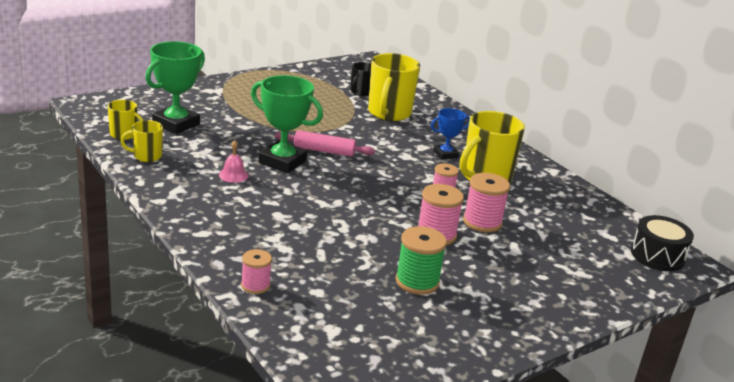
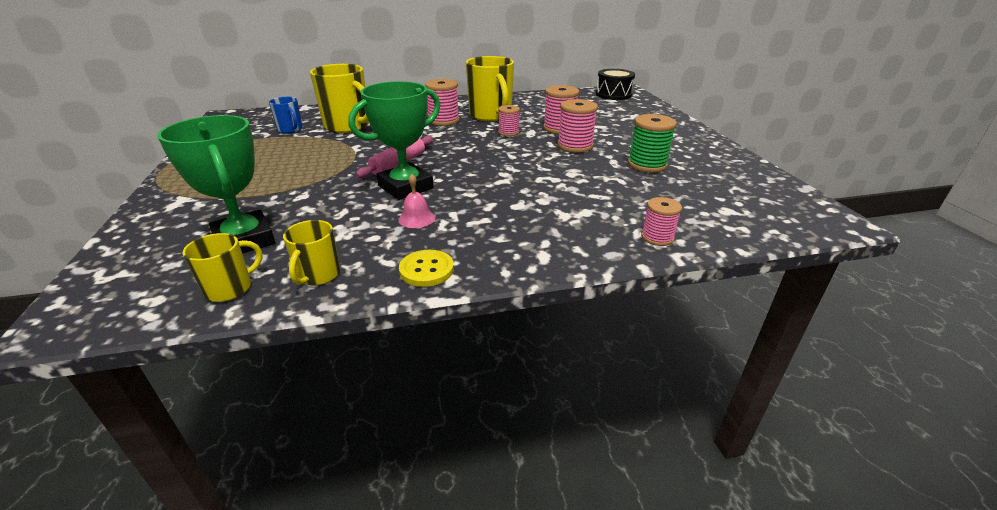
camera: 65 degrees left, 5 degrees up
(166, 190) = (426, 270): none -> yellow button
(360, 92) = (290, 130): black mug -> blue mug
(445, 154) = (443, 120): blue trophy -> pink spool

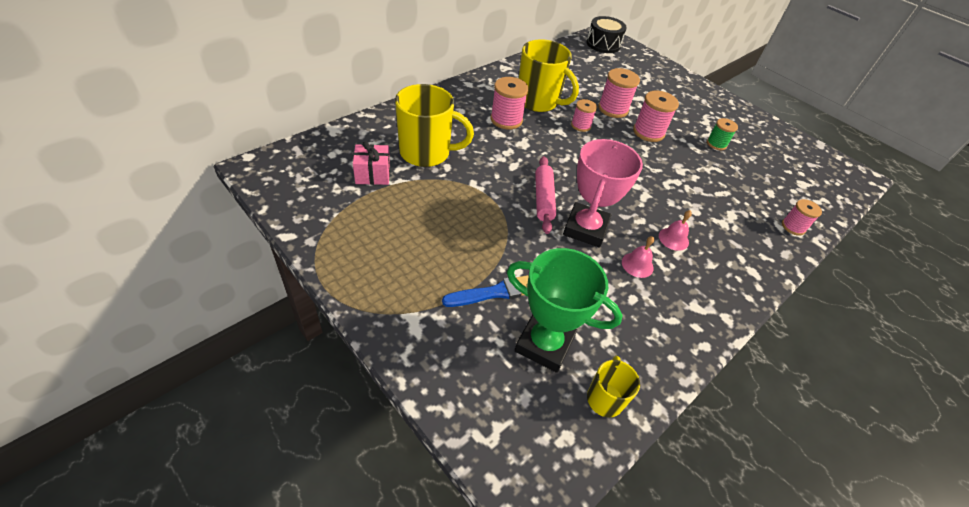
camera: 35 degrees left, 15 degrees up
(263, 202) = (495, 292): none -> blue brush
(290, 130) = (373, 174): blue mug -> pink gift
(318, 275) = (645, 355): yellow mug -> none
(405, 187) = (585, 229): green trophy -> pink trophy
(426, 270) = (704, 317): yellow button -> none
(485, 212) = (673, 239): none -> pink bell
(647, 165) = (716, 144): green spool -> green spool, size x0.63

